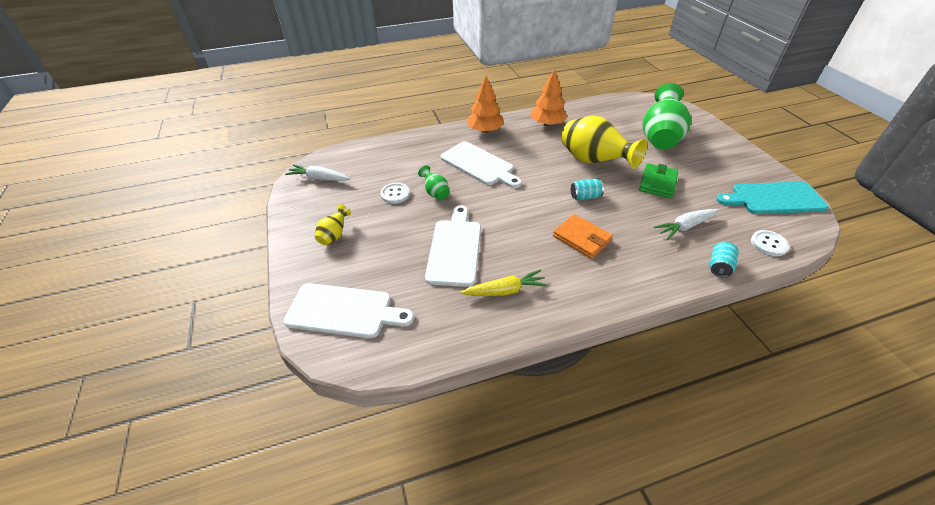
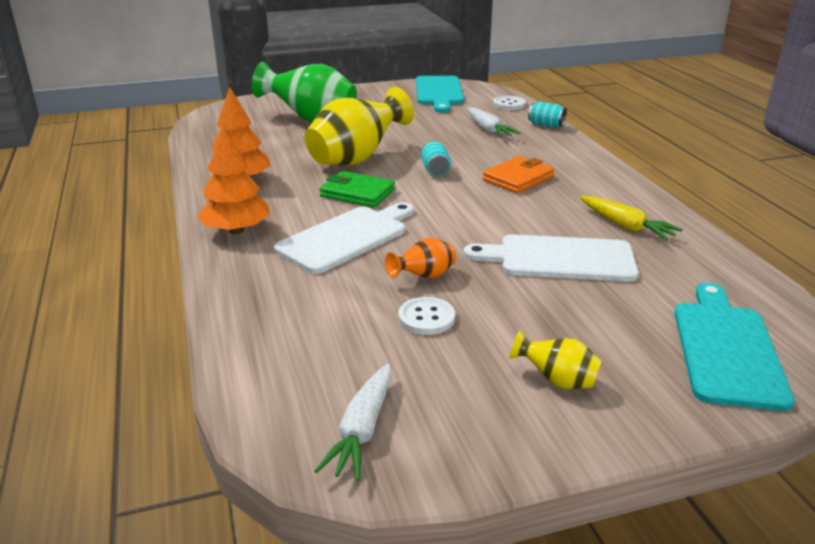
camera: 90 degrees left, 15 degrees down
(344, 311) = (726, 349): white cutting board -> turquoise cutting board
(435, 193) = (424, 276): green vase -> orange vase
(505, 291) = (625, 226): yellow carrot -> yellow carrot turned 150 degrees clockwise
(657, 183) = (408, 132): green wallet -> green wallet (357, 193)

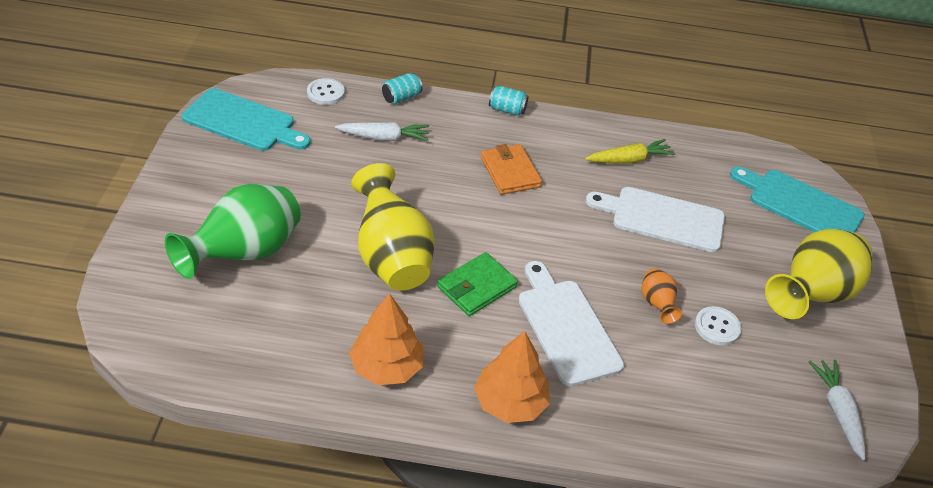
camera: 70 degrees left, 15 degrees up
(362, 430) = (838, 412): white carrot -> white carrot turned 135 degrees counterclockwise
(435, 170) = (458, 214): turquoise can -> turquoise can (507, 110)
(557, 380) = (811, 295): yellow vase -> yellow vase, size x2.16
(559, 259) = (662, 218): white cutting board -> white cutting board turned 75 degrees clockwise

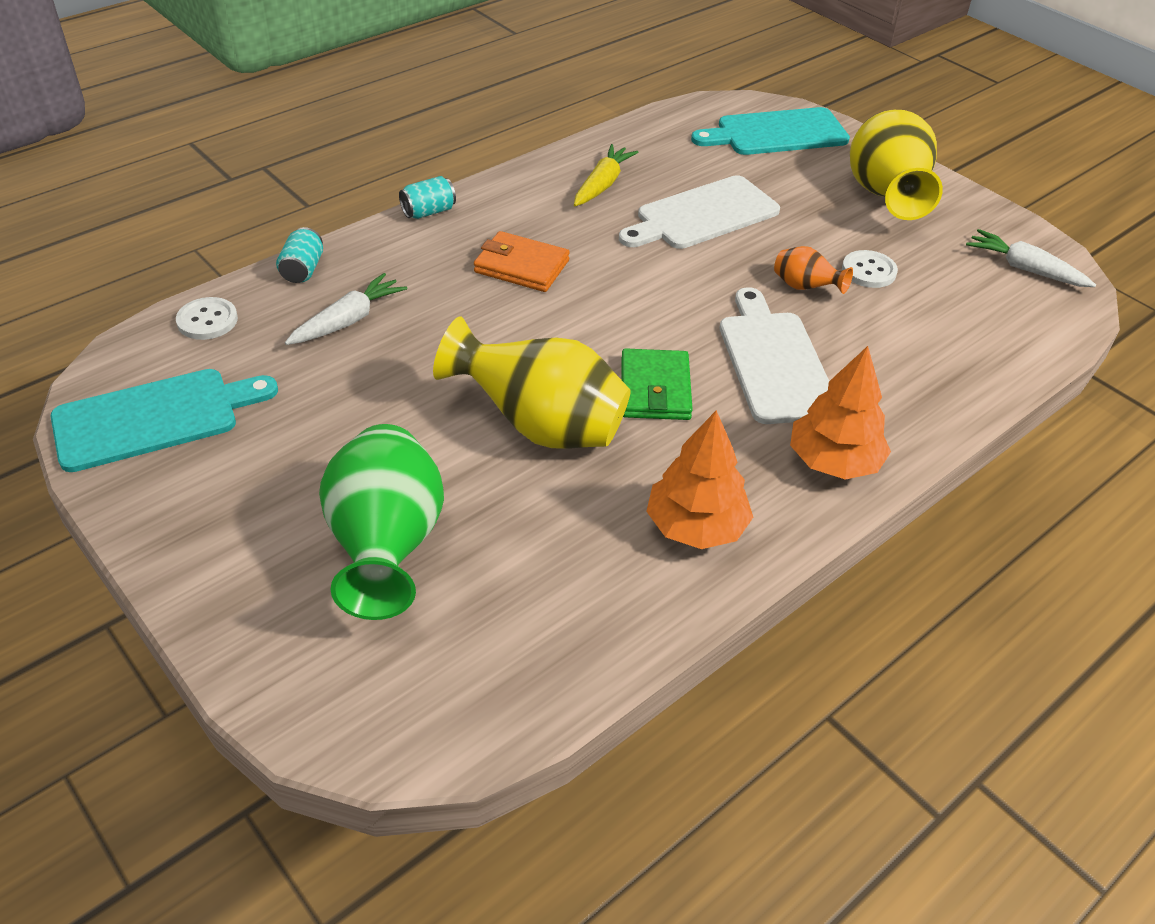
camera: 45 degrees left, 0 degrees up
(566, 327) = (774, 362): white cutting board -> white cutting board turned 60 degrees clockwise

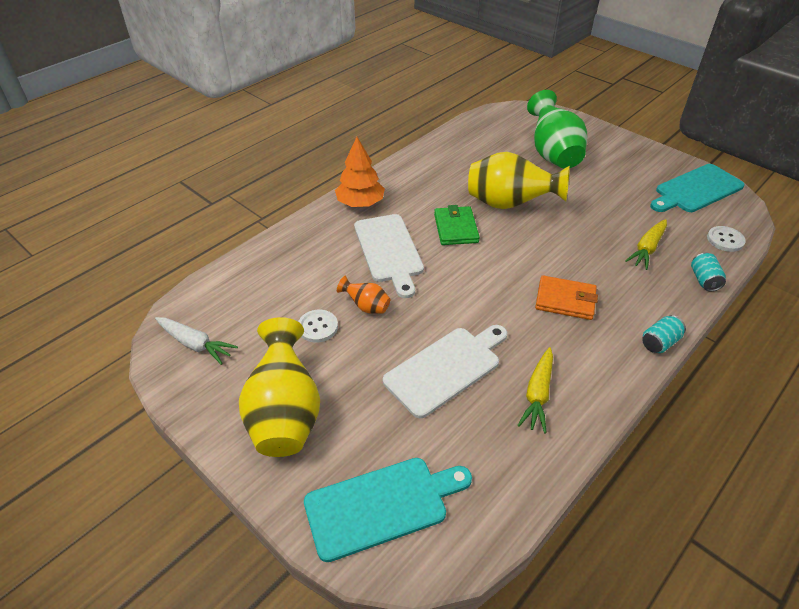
camera: 175 degrees right, 0 degrees up
(348, 320) = (647, 249): white carrot -> yellow carrot
(696, 526) = (425, 172): orange tree -> none

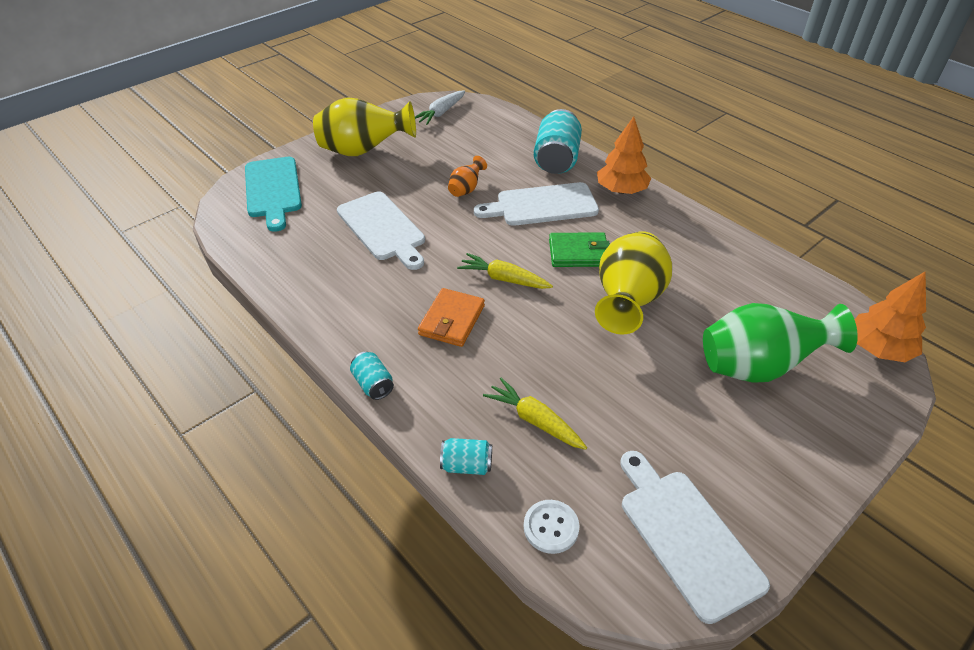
camera: 95 degrees right, 0 degrees up
(309, 243) = (556, 160): none -> turquoise can
(318, 327) = (446, 164): white button -> none
(518, 112) = (878, 349): none -> orange tree
(537, 394) = (337, 279): yellow carrot -> yellow carrot (504, 279)
(696, 190) = (686, 536): turquoise cutting board -> white cutting board

